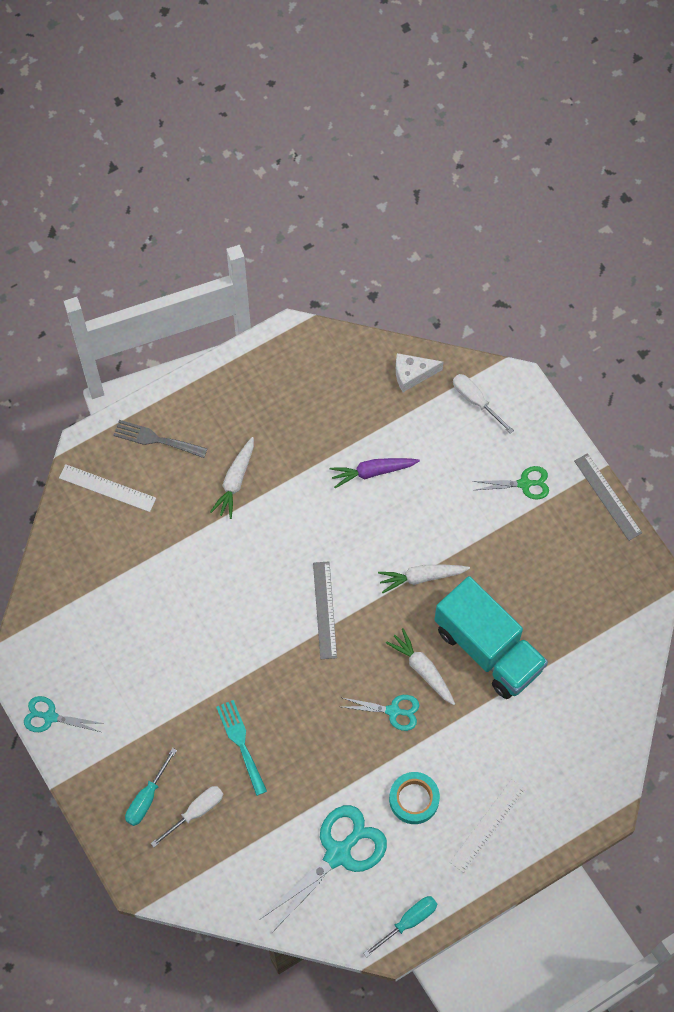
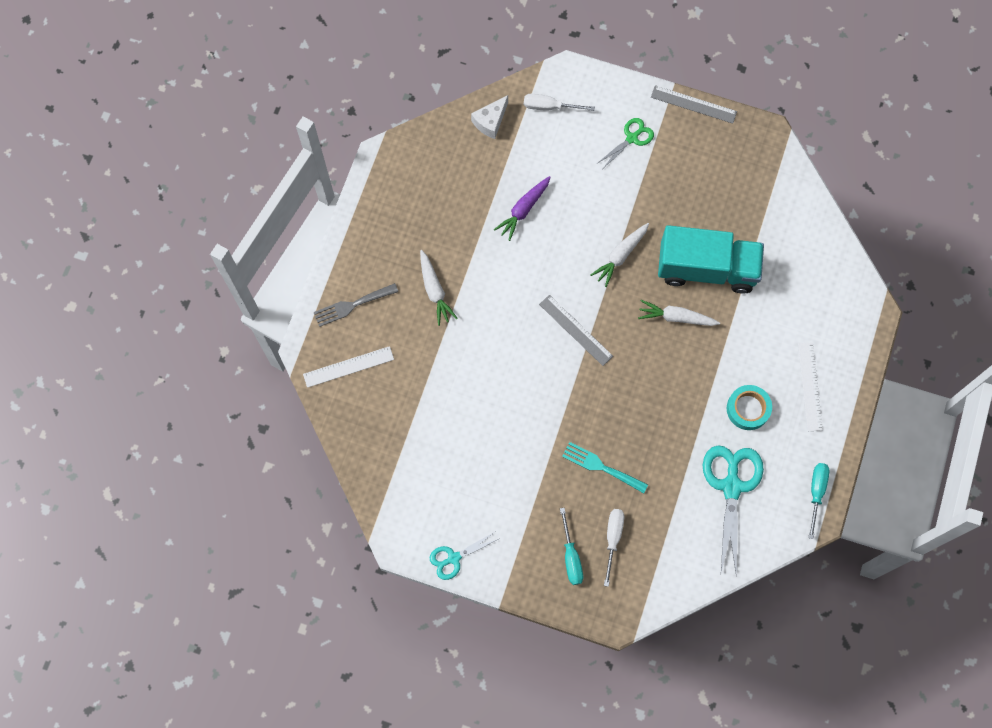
camera: 40 degrees left, 5 degrees up
(393, 711) = (682, 361): turquoise scissors -> none

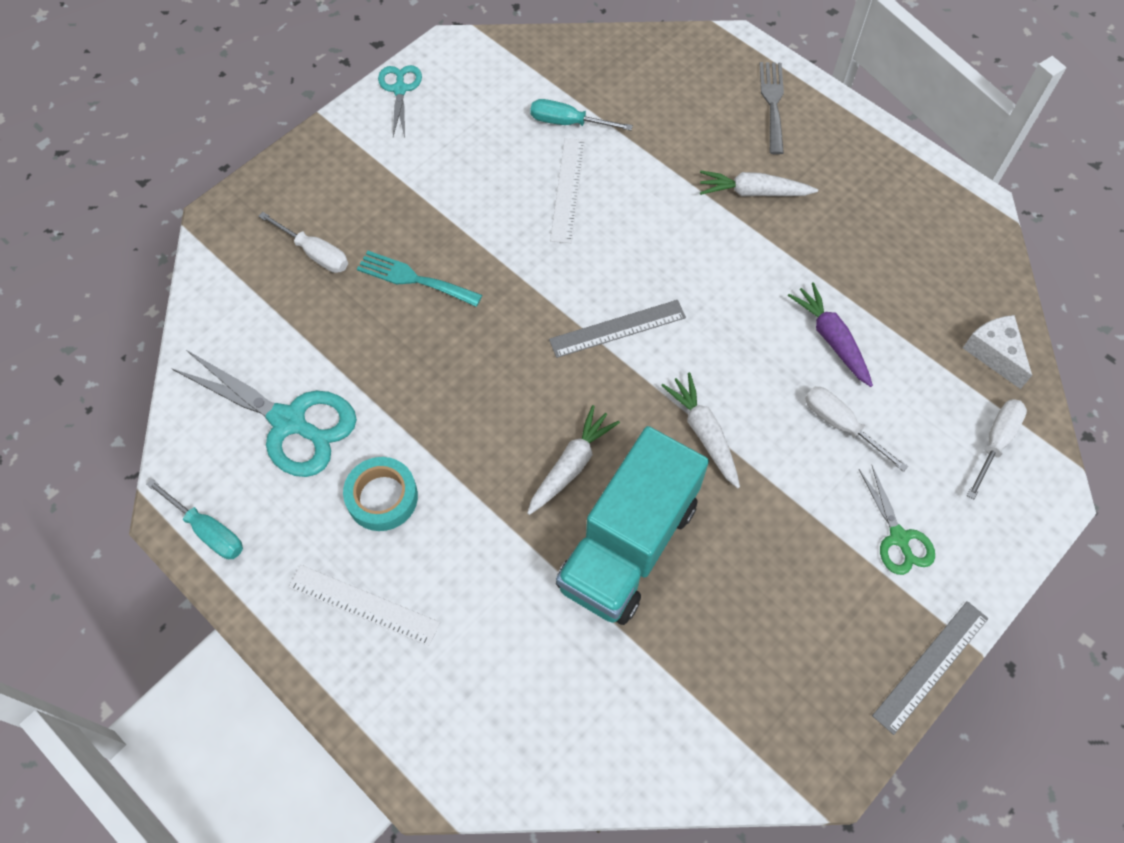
camera: 115 degrees right, 10 degrees down
(348, 366) = (692, 73): white ruler -> white ruler (568, 189)
(571, 557) = (323, 201): turquoise screwdriver -> turquoise screwdriver (568, 123)
(578, 187) = (841, 425): none -> white screwdriver
(601, 467) = (413, 279): turquoise fork -> turquoise fork turned 120 degrees counterclockwise

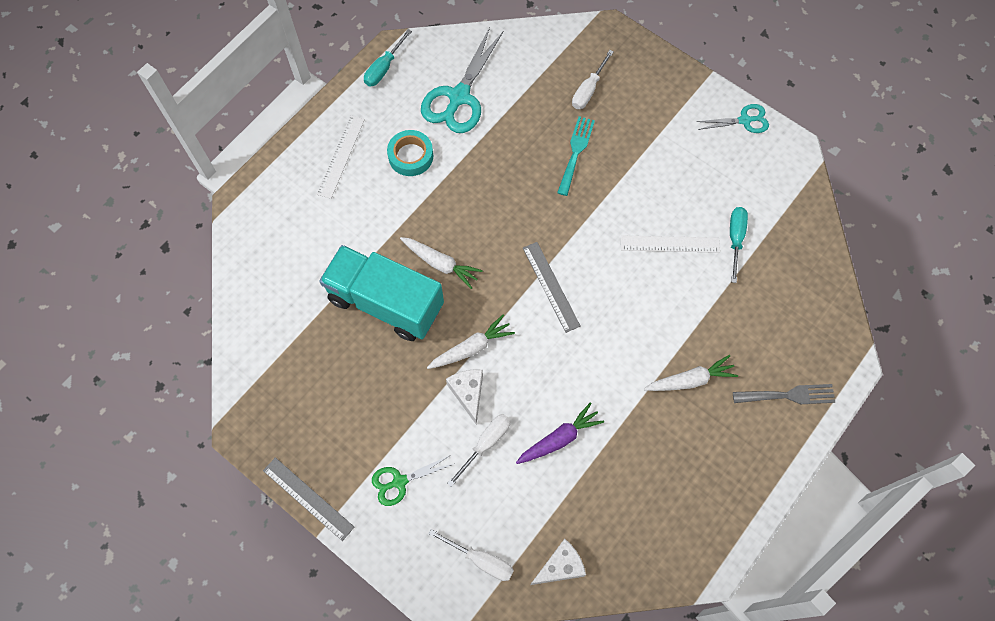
camera: 85 degrees right, 5 degrees up
(753, 192) = (690, 380): white carrot -> white carrot turned 75 degrees clockwise
(770, 442) = (468, 393): none -> white cheese

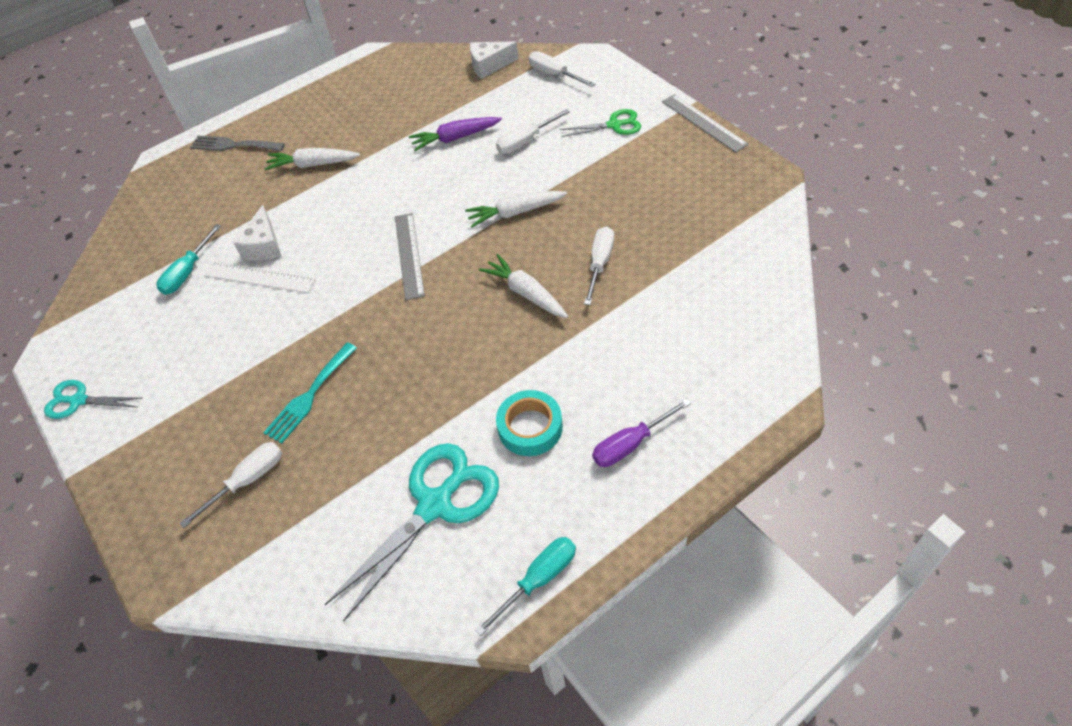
camera: 160 degrees left, 15 degrees down
(340, 156) = (630, 444): white ruler -> purple screwdriver
(385, 302) = (599, 263): turquoise truck -> white screwdriver
(468, 393) = (530, 178): white cheese -> white cheese (264, 246)

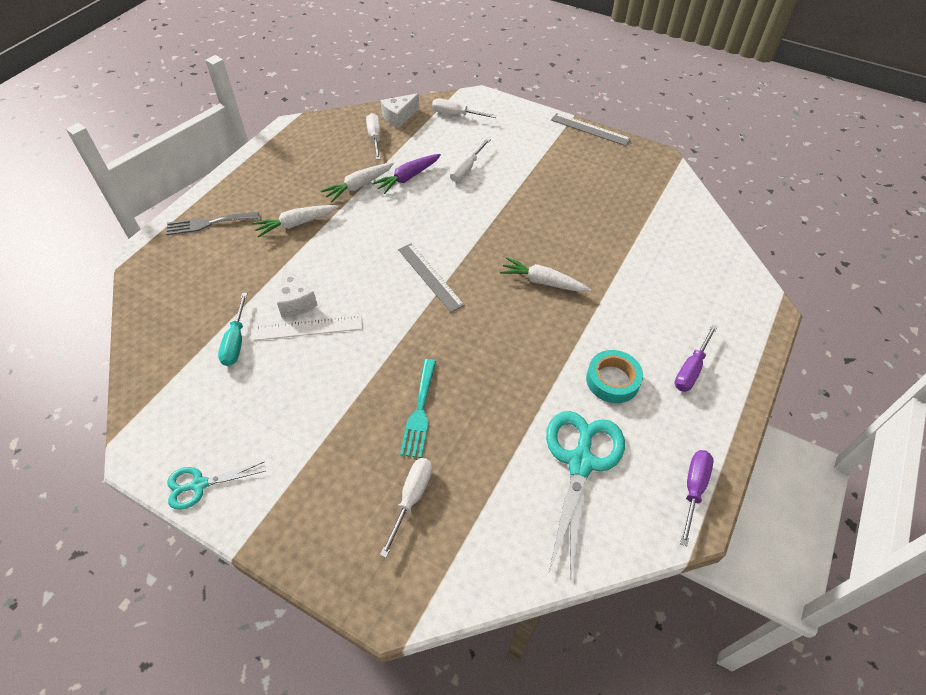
camera: 30 degrees left, 0 degrees up
(515, 213) = (494, 224): white carrot -> white carrot (358, 186)
(538, 579) = (693, 489): turquoise screwdriver -> purple screwdriver
(599, 263) = (583, 246): white screwdriver -> white screwdriver (375, 138)
(614, 125) = (527, 143): green scissors -> none

